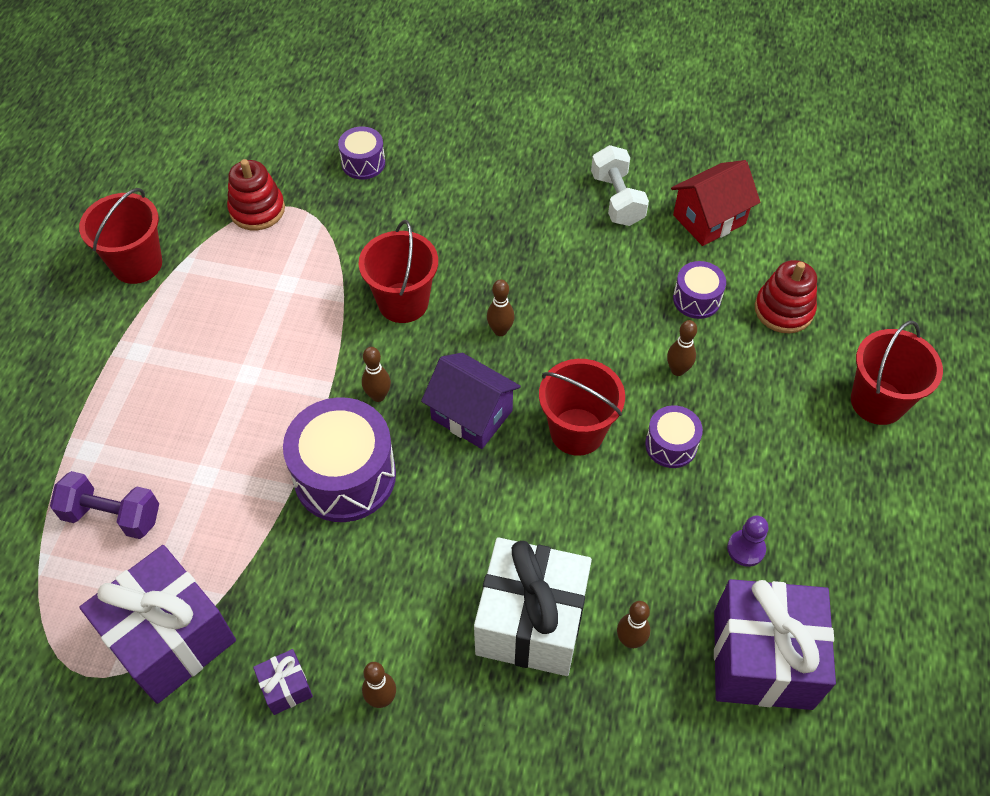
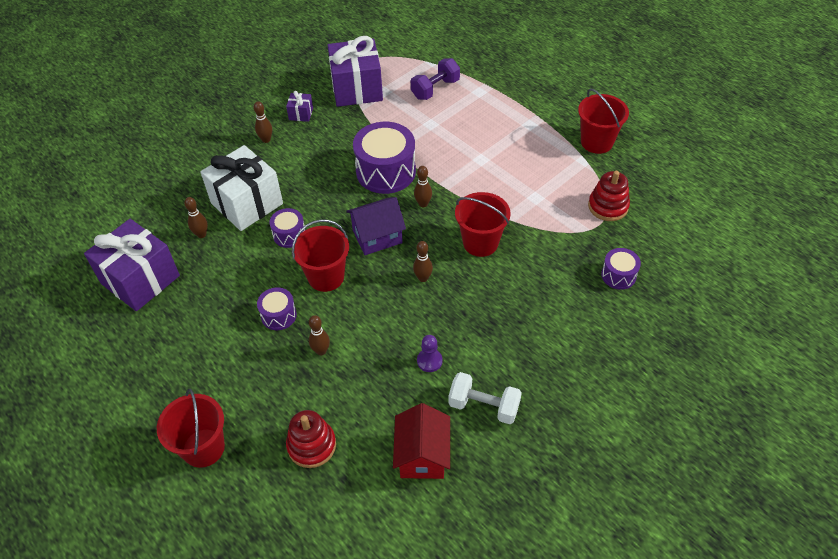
camera: 125 degrees right, 5 degrees down
(696, 299) = (362, 397): purple drum -> purple drum (289, 235)
(746, 549) = (193, 310): purple pawn -> purple pawn (429, 361)

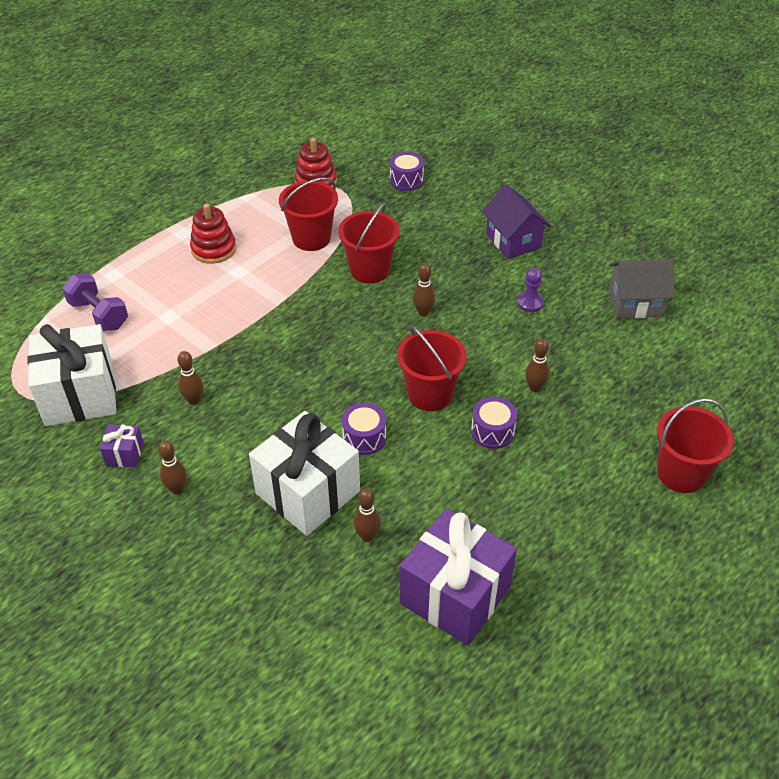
camera: 95 degrees left, 5 degrees down
(311, 445) = (650, 383): red stacking toy -> red stacking toy (213, 249)
(357, 89) = (80, 395): purple gift -> white gift
(377, 237) = (364, 353): purple house -> purple house (513, 241)
(386, 171) = (253, 353): purple drum -> none
(422, 455) = (635, 303): red house -> grey house
(423, 204) = (310, 317): brown bowling pin -> brown bowling pin (194, 400)
(483, 406) = (572, 265): white dumbbell -> none
(596, 142) = (219, 186): red bucket -> red bucket (311, 238)

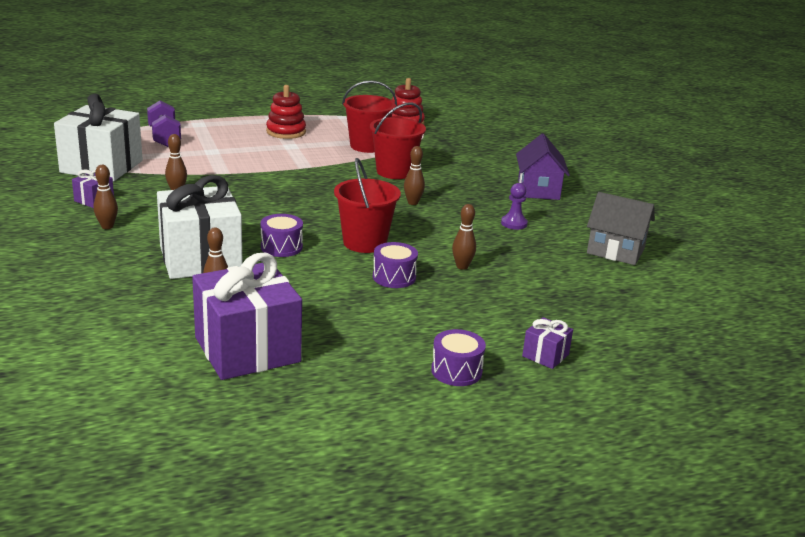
camera: 25 degrees right, 20 degrees down
(406, 180) = (481, 140): purple drum -> purple drum (456, 371)
(681, 473) = (545, 355): red bucket -> purple gift

